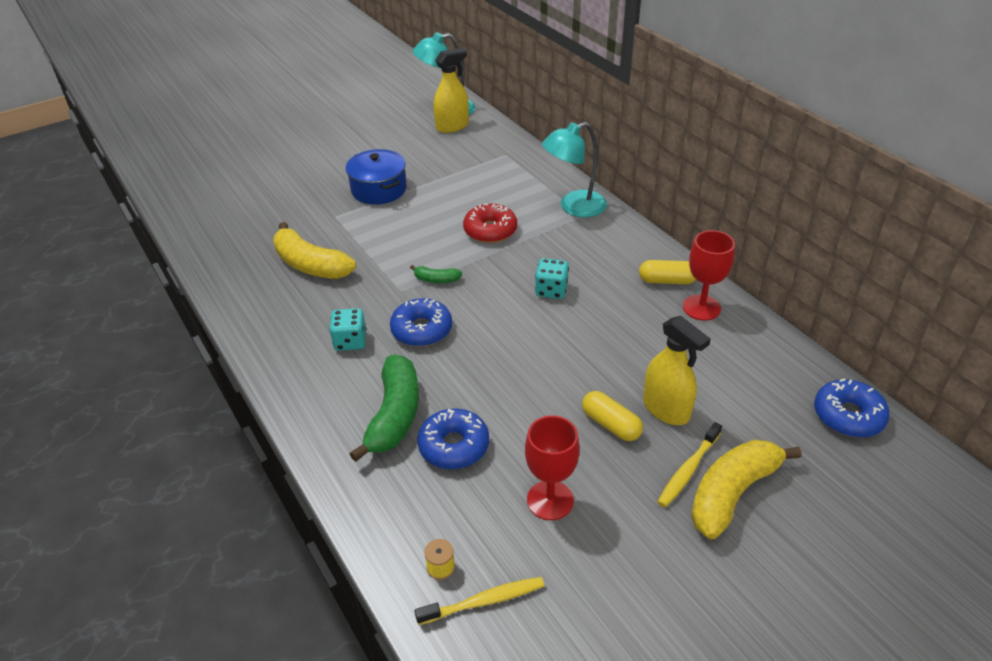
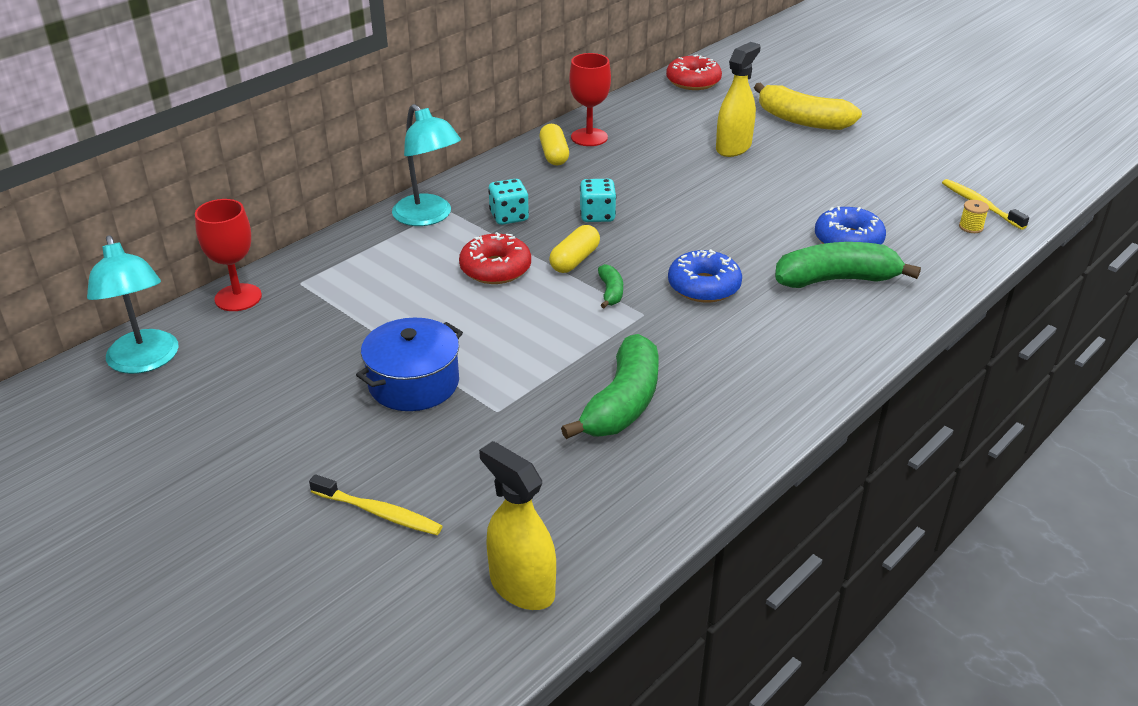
camera: 105 degrees left, 5 degrees down
(310, 265) = (622, 403): yellow banana -> green banana
(350, 341) = (750, 332): turquoise dice -> turquoise dice (509, 216)
(452, 126) = (208, 345): yellow spray bottle -> yellow spray bottle (522, 586)
(550, 500) = (868, 188): red goblet -> red goblet (238, 297)
(610, 424) = (768, 170): yellow capsule -> yellow capsule (575, 260)
(688, 470) = (792, 136): yellow toothbrush -> yellow toothbrush (379, 512)
(848, 416) = (693, 81): blue donut -> red donut

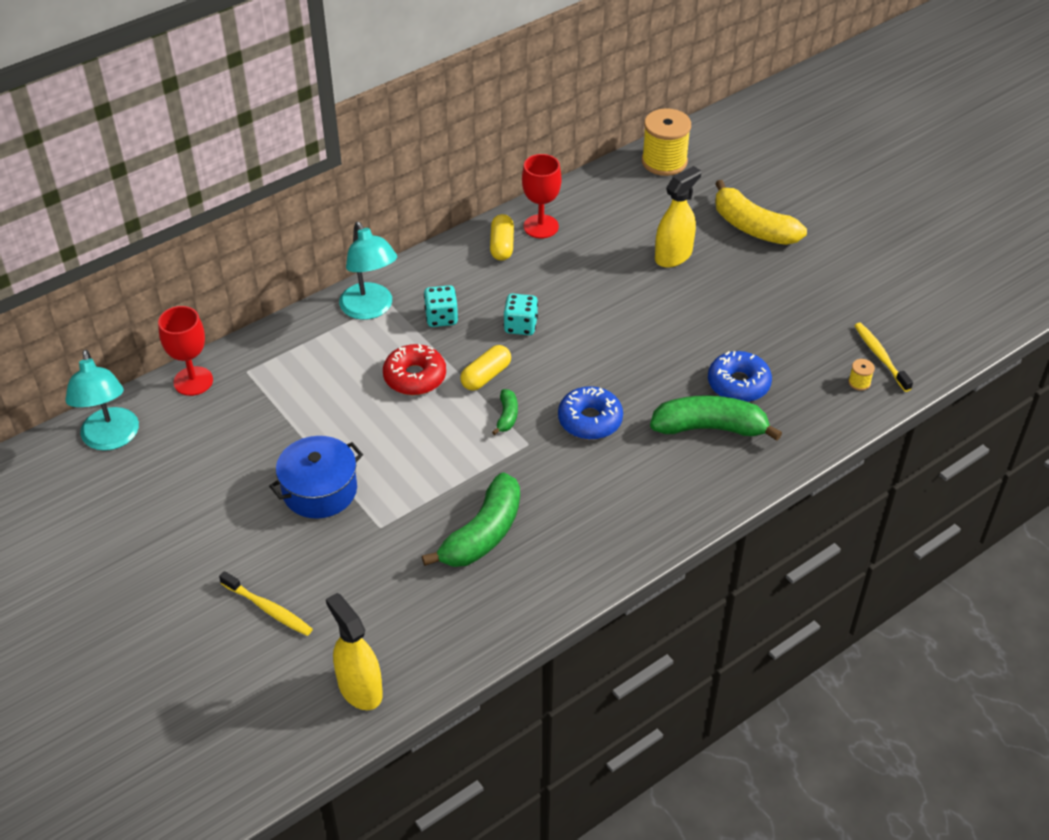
camera: 10 degrees right, 10 degrees up
(693, 81) = (664, 161): red donut -> yellow spool

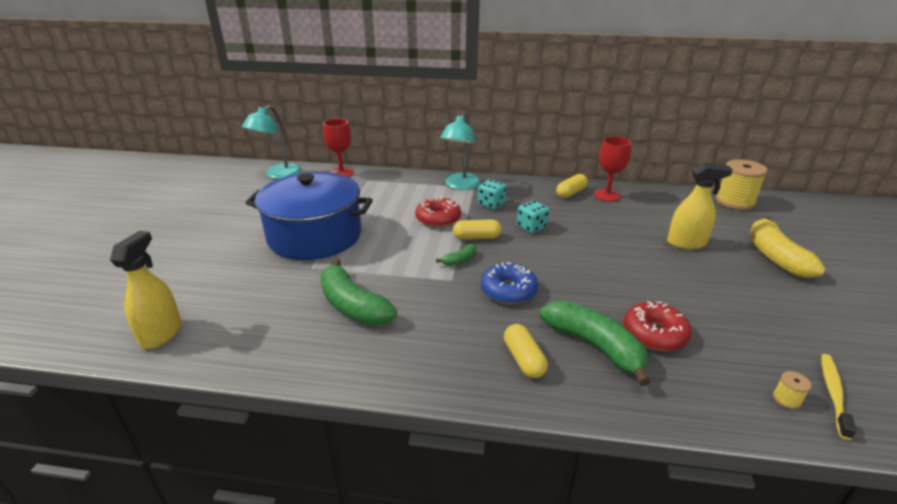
camera: 45 degrees right, 15 degrees down
(268, 609) = (204, 267): yellow toothbrush -> none
(320, 490) = (315, 236): blue pot -> blue pot, size x1.74
(483, 534) = (352, 306): green banana -> green banana turned 60 degrees clockwise
(676, 478) = (524, 359): none -> yellow capsule
(738, 384) = (654, 334): blue donut -> red donut

